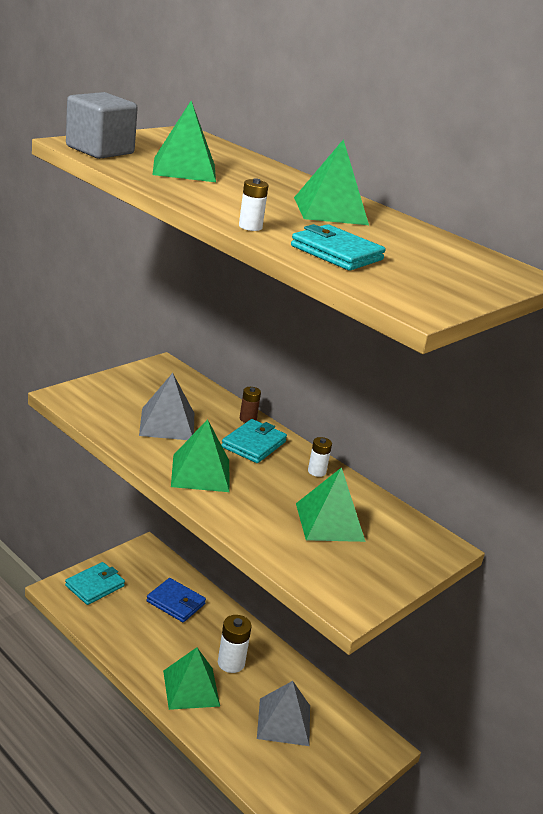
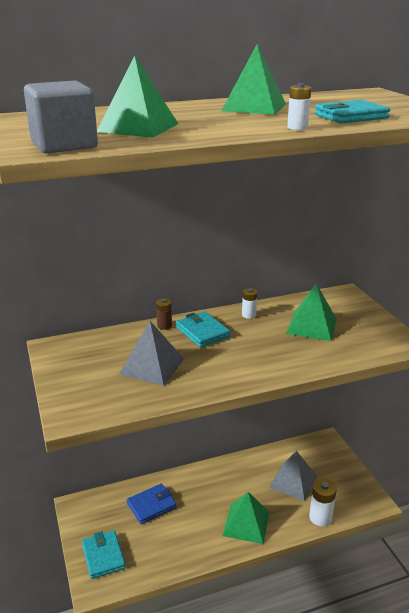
camera: 60 degrees left, 0 degrees up
(200, 473) = (233, 366): green pyramid -> none
(231, 663) = (229, 492): white battery -> white battery (320, 517)

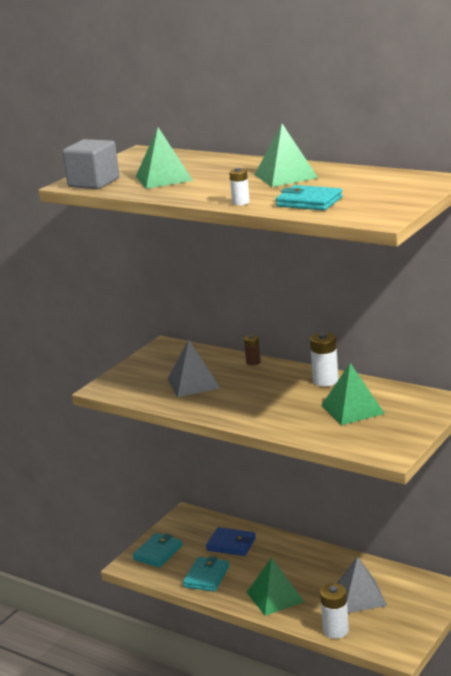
camera: 55 degrees right, 5 degrees down
(202, 332) = (268, 377): turquoise wallet -> turquoise wallet (206, 577)
(249, 315) = (325, 381): white battery -> white battery, size x1.68

